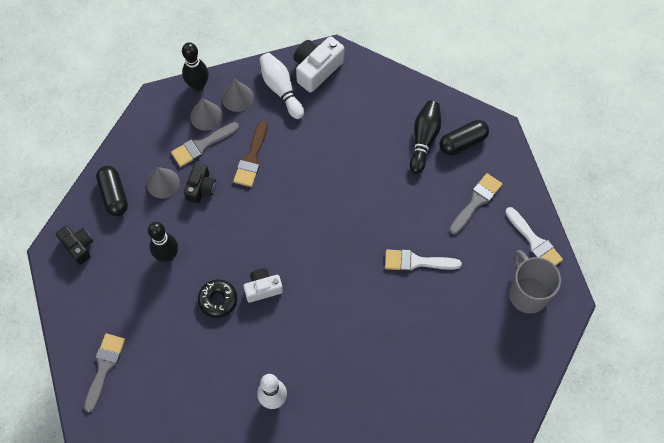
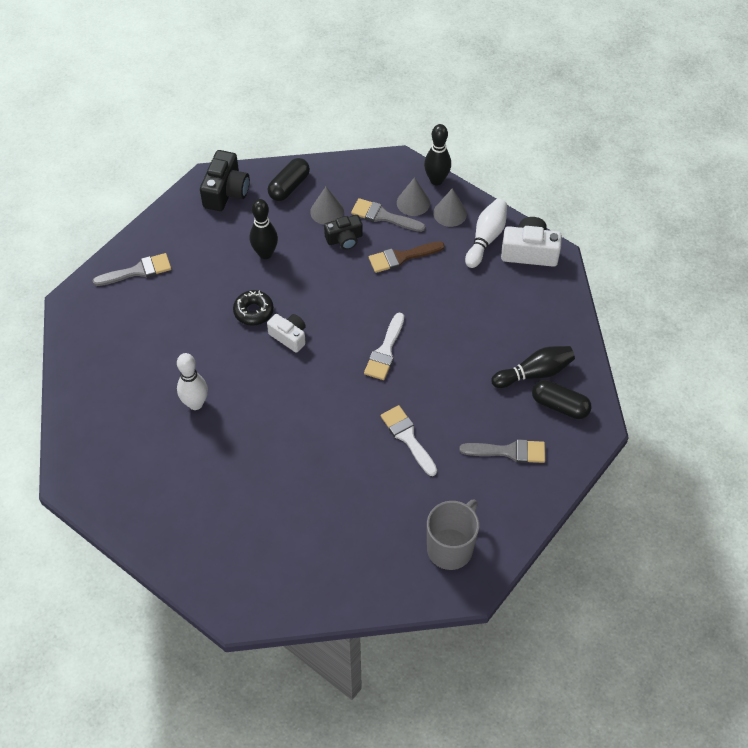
camera: 55 degrees right, 10 degrees down
(78, 246) = (226, 192): black camera -> black camera, size x1.53
(534, 242) = (509, 524): white brush -> white brush (385, 351)

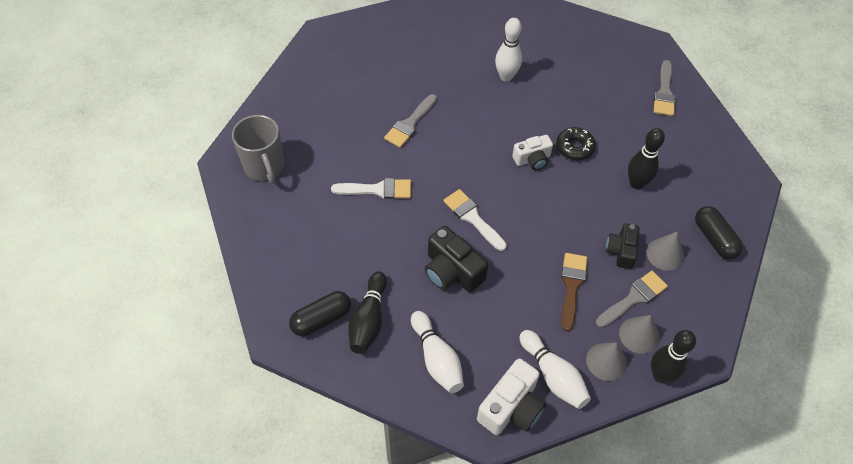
camera: 120 degrees right, 0 degrees up
(226, 192) = (731, 187): black camera -> black camera (452, 271)
(509, 451) = (310, 252): grey brush -> grey brush (410, 124)
(529, 313) = (436, 358): none -> white bowling pin

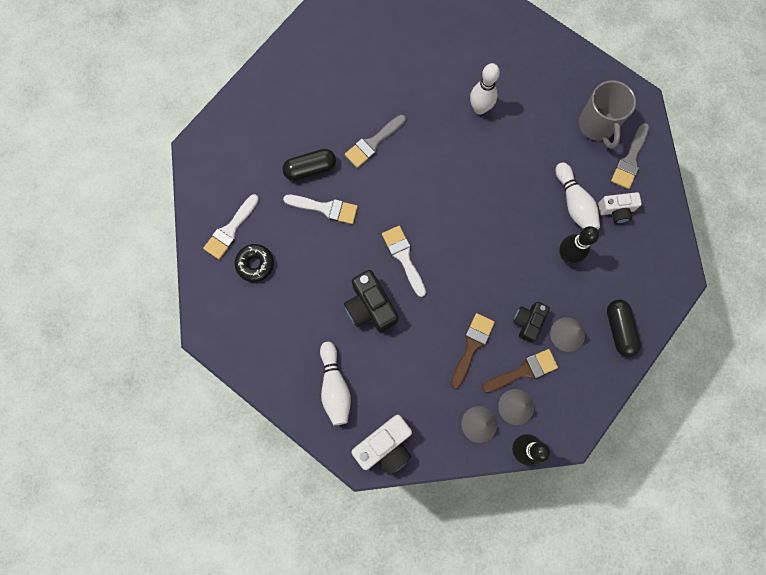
camera: 15 degrees right, 20 degrees up
(264, 167) = (229, 162): grey mug -> grey mug (596, 126)
(280, 229) = (230, 230): none -> white brush
(321, 319) = (247, 326): black capsule -> black capsule (310, 169)
(369, 320) = (286, 336): black bowling pin -> none
(532, 159) = (477, 207): white camera -> white camera (616, 210)
(553, 375) = (429, 426): white bowling pin -> white bowling pin (574, 203)
(574, 147) = (521, 203): black donut -> black donut (255, 264)
(633, 298) = (523, 371): grey brush -> brown brush

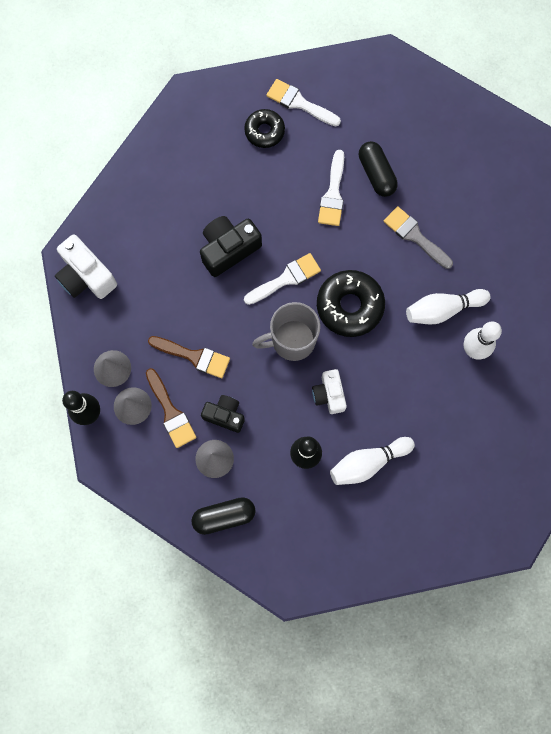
camera: 85 degrees right, 0 degrees up
(335, 386) = (143, 222): white bowling pin -> white bowling pin (443, 309)
(433, 204) = (349, 306): none -> black donut
(596, 126) = (469, 487): grey mug -> grey mug (292, 340)
(616, 210) = (365, 512): white camera -> white camera (329, 394)
(630, 160) = (430, 528): grey brush -> none

